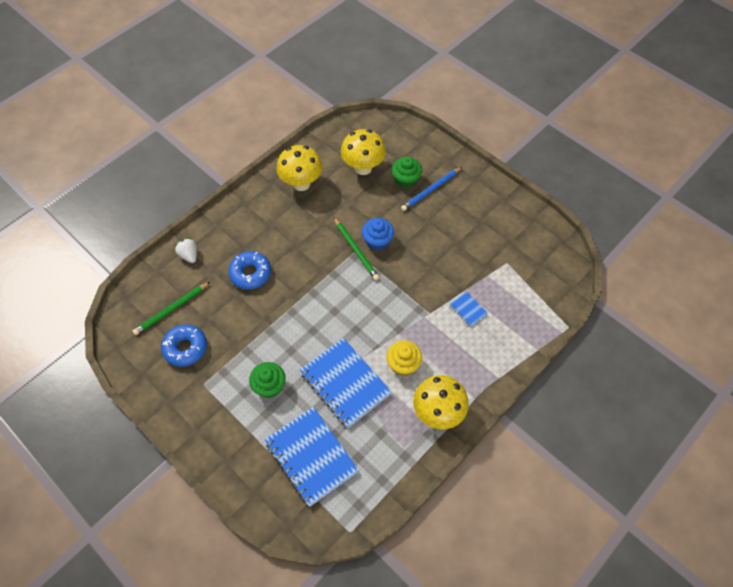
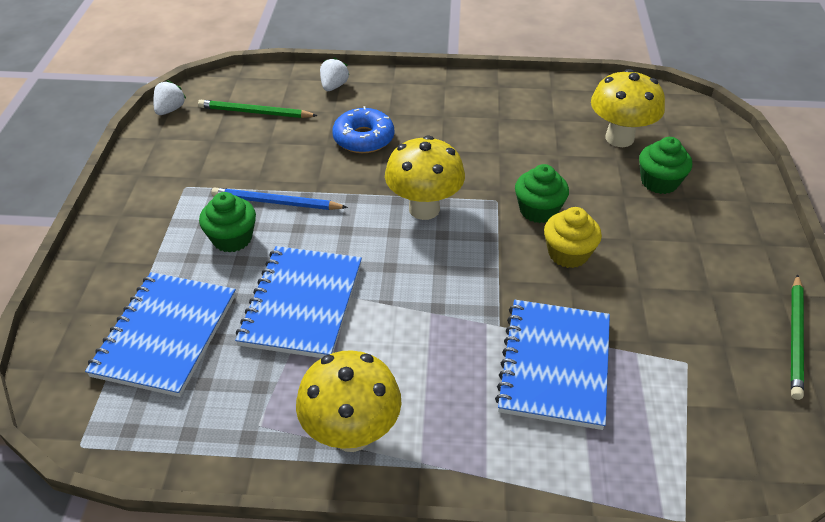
camera: 50 degrees right, 15 degrees down
(121, 351) = (170, 110): none -> white strawberry
(185, 348) = (218, 148): blue donut -> none
(301, 183) = (527, 106): yellow mushroom -> yellow mushroom (424, 209)
(356, 250) = (501, 199): green pencil -> green pencil (795, 338)
(377, 241) = (538, 210): blue cupcake -> green cupcake
(403, 364) = (389, 345): yellow cupcake -> yellow cupcake (568, 254)
(431, 190) = (680, 213): blue pencil -> blue pencil (276, 203)
(468, 310) = (554, 365): blue notebook -> blue notebook, size x2.24

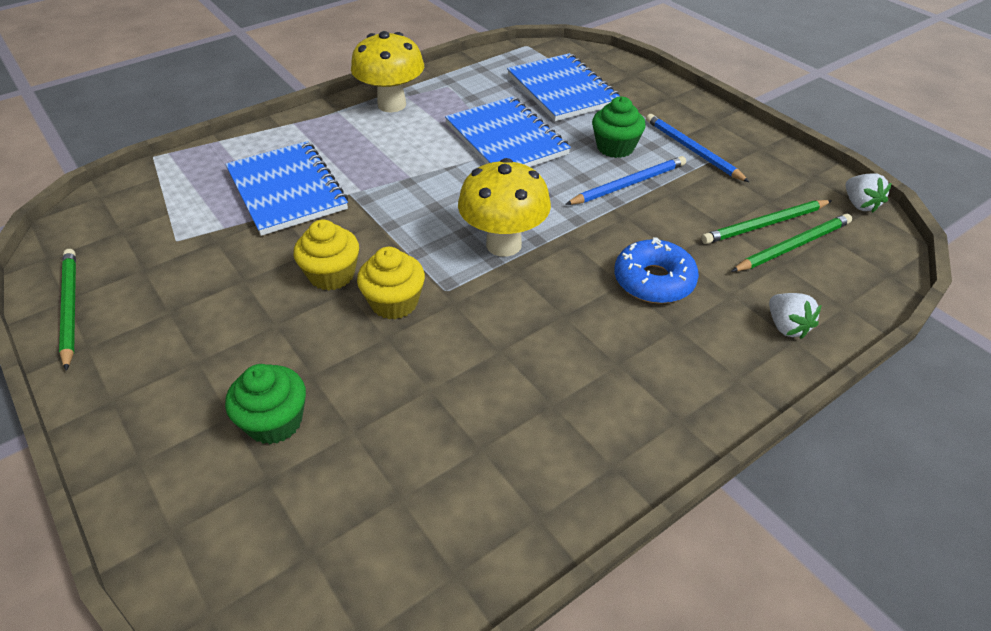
camera: 140 degrees right, 0 degrees up
(185, 201) = (692, 150): none -> blue pencil
(245, 130) = (765, 225): none -> green pencil
(538, 210) = (394, 302): green cupcake -> yellow cupcake
(619, 138) = (367, 471): yellow mushroom -> none

